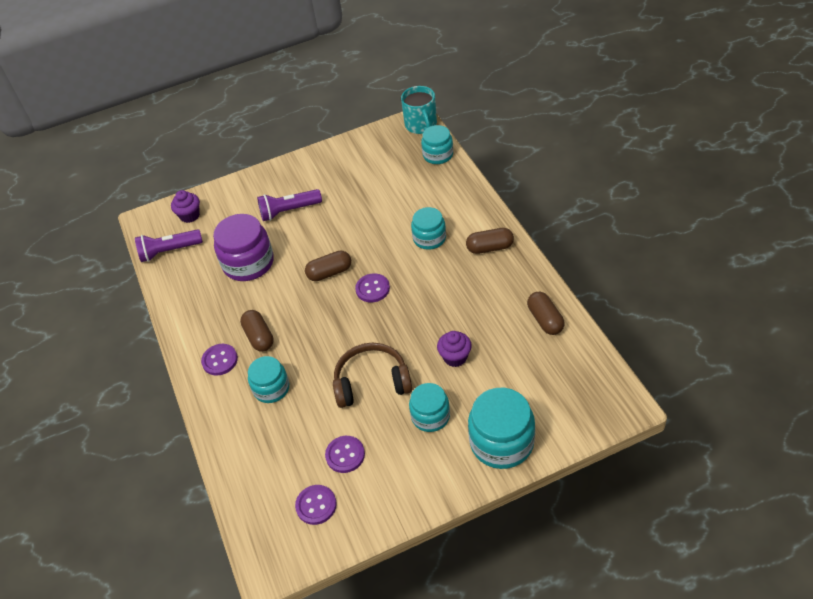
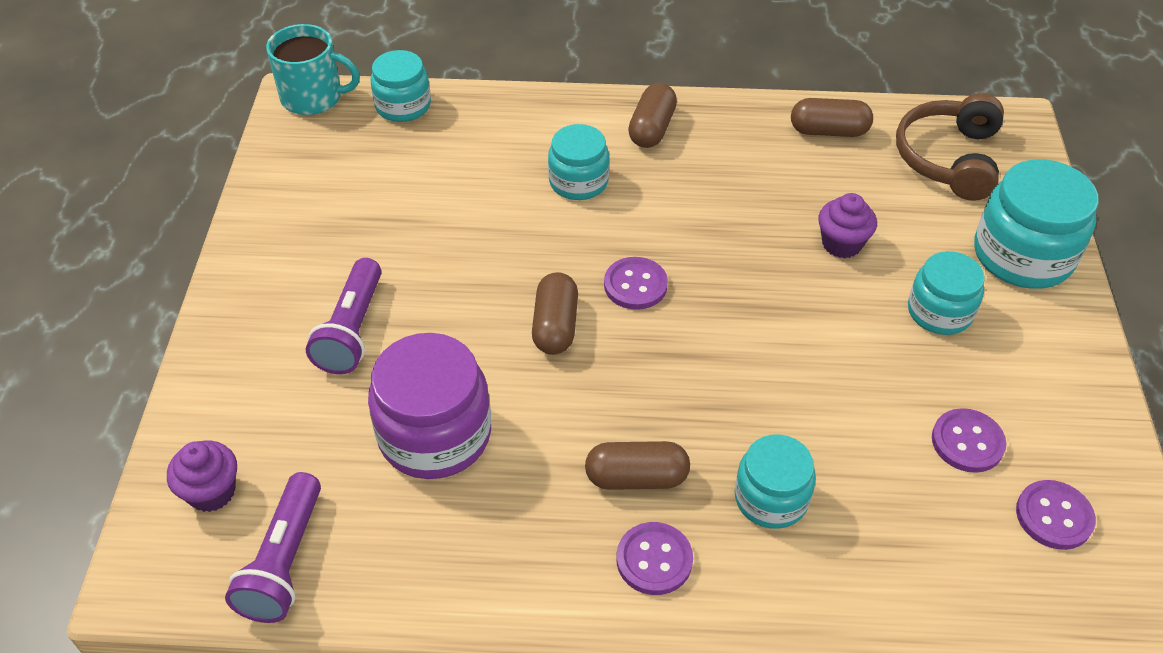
camera: 70 degrees left, 0 degrees up
(372, 382) = (835, 356): brown headphones -> brown headphones (949, 159)

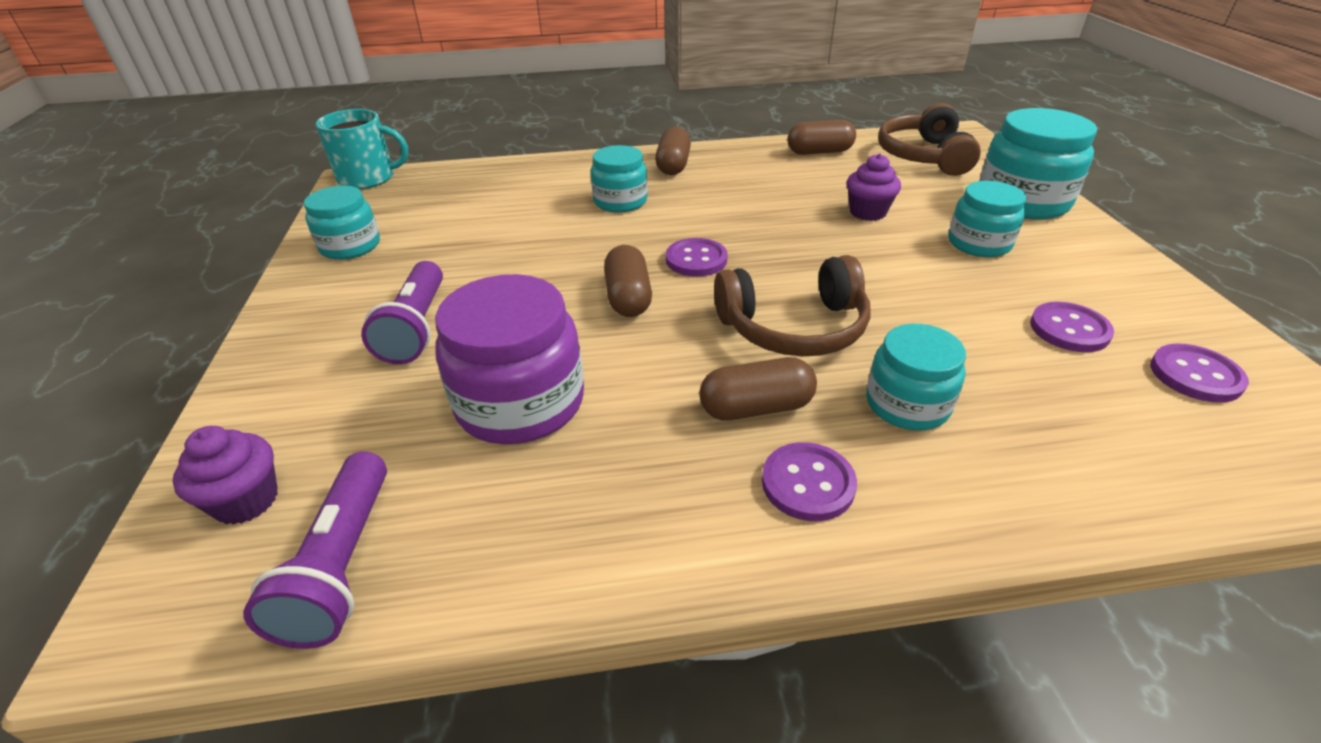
camera: 10 degrees left, 10 degrees down
(403, 106) = (451, 175): turquoise jar -> turquoise jar (350, 246)
(702, 392) = (794, 327): none -> brown headphones

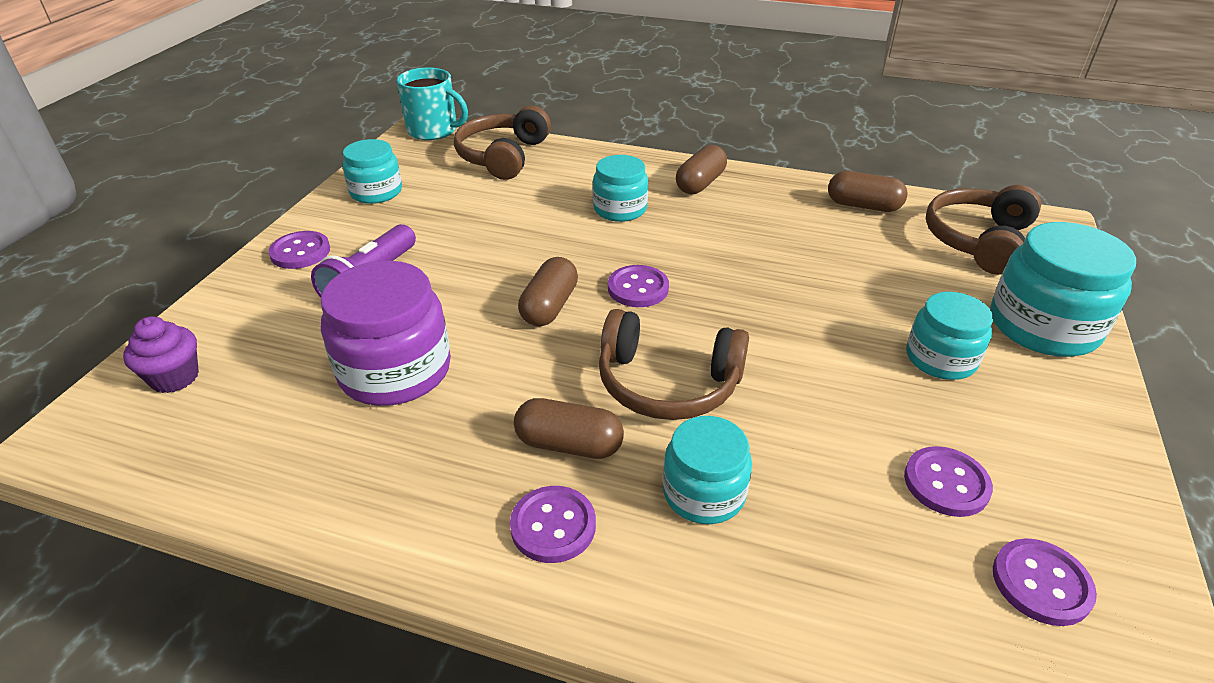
camera: 25 degrees right, 0 degrees up
(306, 324) = (300, 252): none -> purple button
(342, 565) = (197, 448): purple flashlight -> none
(465, 184) = (503, 156): none -> brown headphones
(868, 212) = (851, 288): purple cupcake -> none

